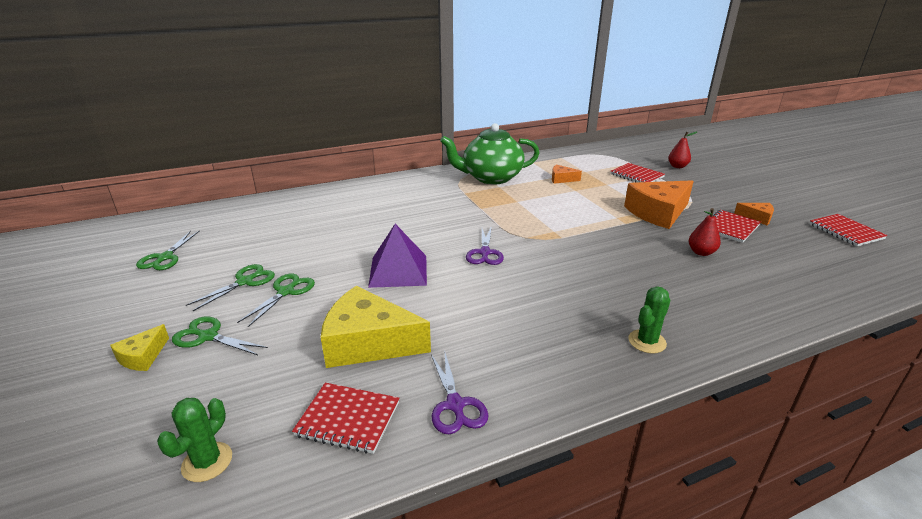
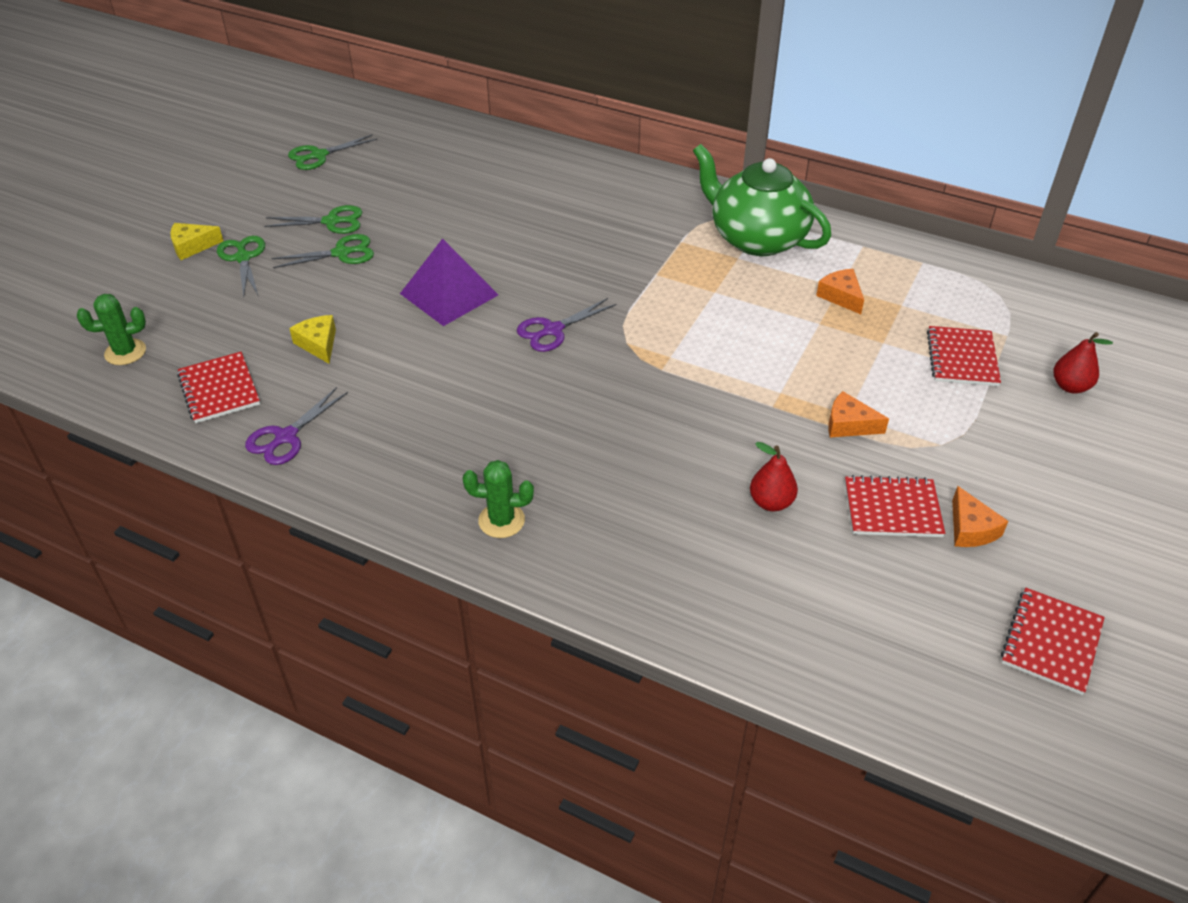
camera: 50 degrees right, 15 degrees up
(368, 343) = (318, 344): yellow cheese -> yellow cheese, size x0.48
(658, 213) = (849, 425): orange cheese -> orange cheese, size x0.48

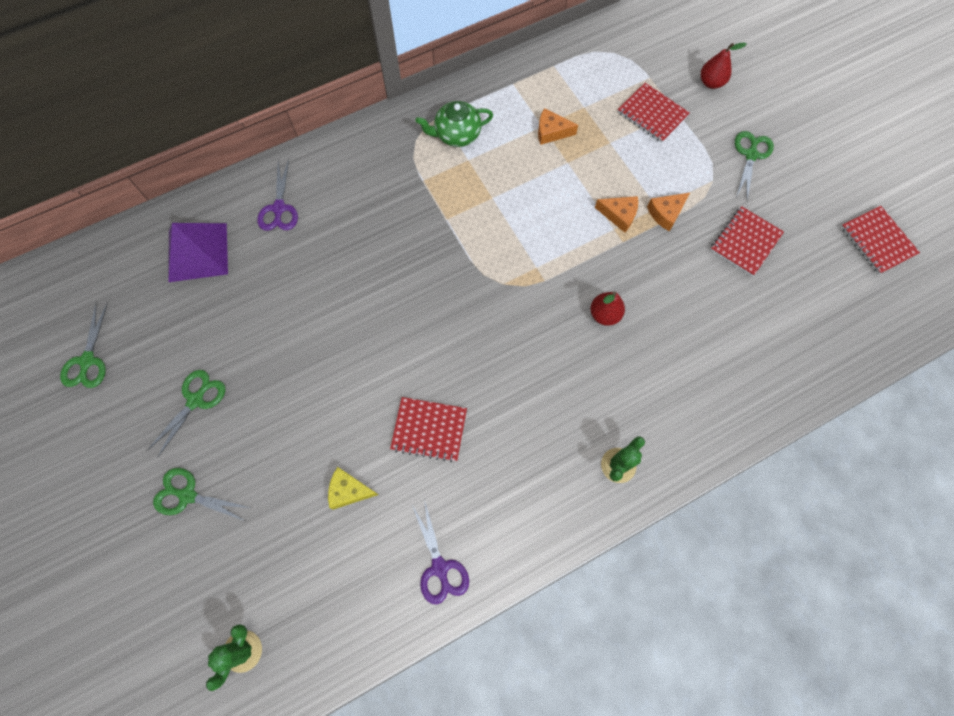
camera: 55 degrees left, 25 degrees up
(192, 246) = (135, 530): yellow cheese -> none
(219, 389) = (348, 593): red notebook -> red notebook (429, 430)
(341, 253) = (246, 415): green scissors -> green scissors (750, 155)
(449, 294) = (361, 365): purple pyramid -> purple pyramid (197, 252)
(553, 330) = (455, 321): purple scissors -> purple scissors (279, 208)
(756, 238) = (456, 135): green teapot -> green teapot, size x0.57
(771, 502) = (701, 300): red pear -> red pear (604, 314)
(970, 529) = (783, 216): orange cheese -> orange cheese (619, 215)

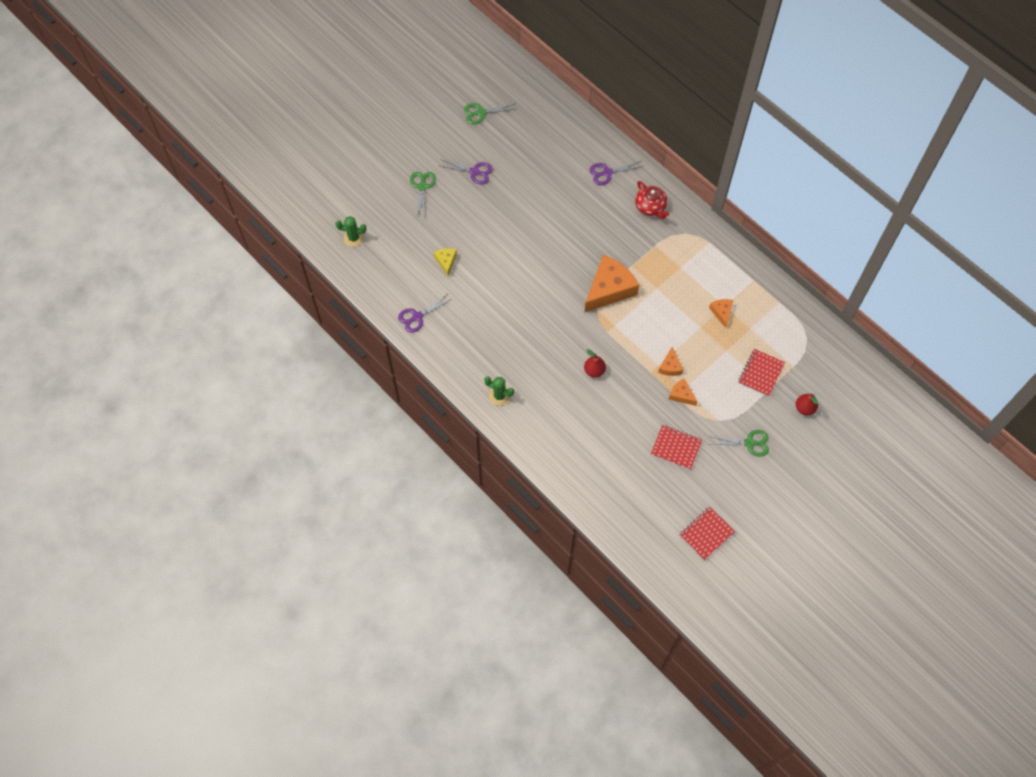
camera: 75 degrees right, 5 degrees down
(195, 400) = (474, 172): green scissors -> purple scissors
(197, 252) = (564, 141): purple pyramid -> none
(359, 169) = (650, 207): none -> red teapot
(429, 430) = (491, 292): red notebook -> none
(456, 135) = (698, 256): green teapot -> none
(475, 258) = (609, 289): none -> orange cheese

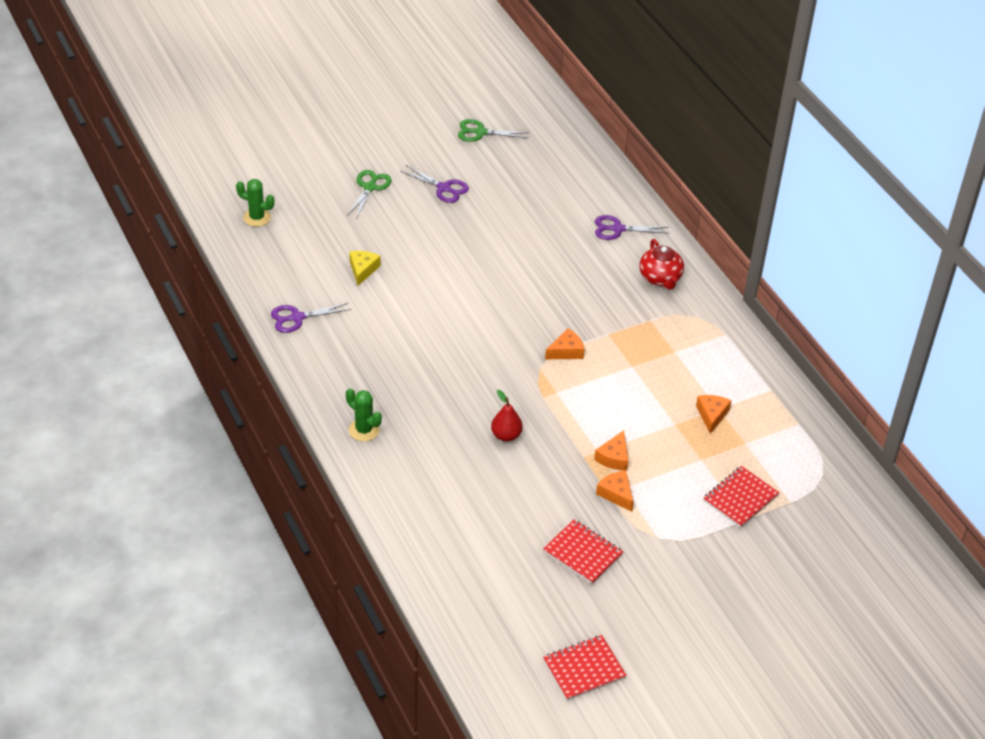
camera: 15 degrees right, 20 degrees down
(609, 289) = (566, 351): orange cheese -> orange cheese, size x0.48
(749, 443) = (691, 576): green scissors -> none
(804, 408) = (788, 556): red pear -> none

